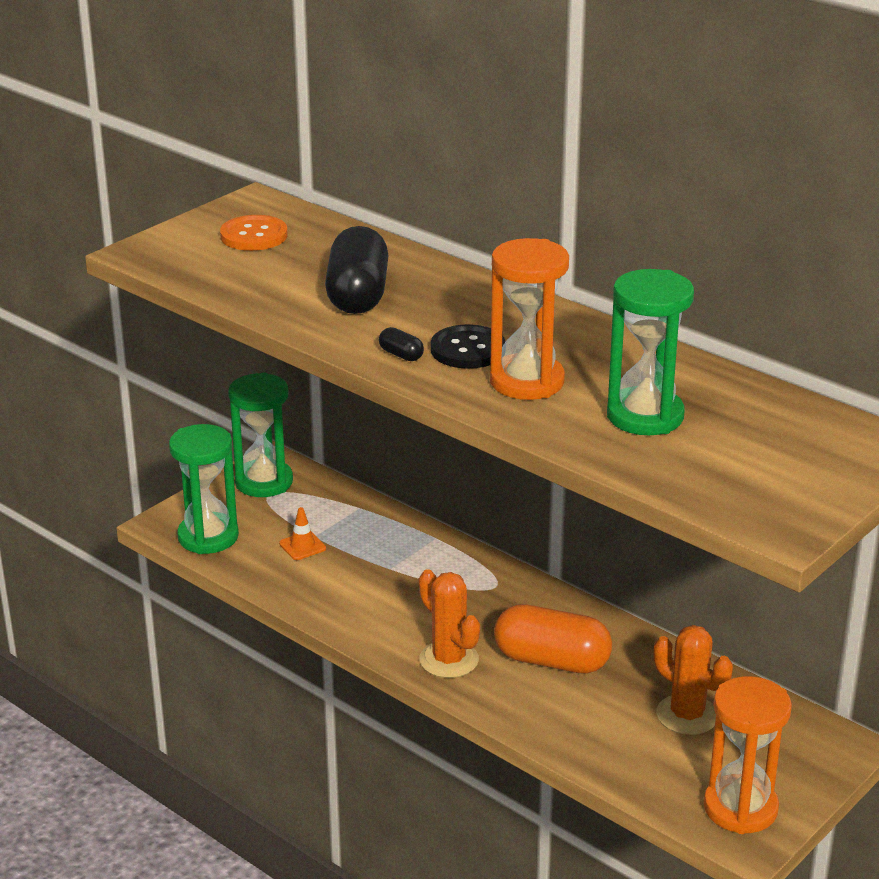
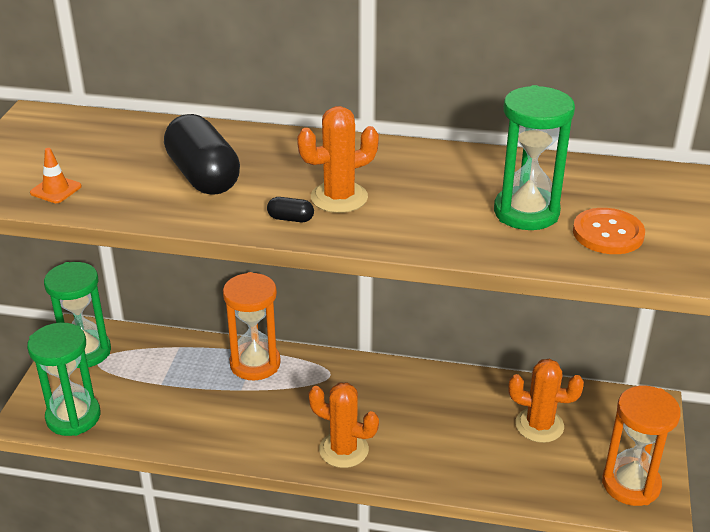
camera: 30 degrees left, 5 degrees up
(254, 235) = (62, 147): orange button -> orange button (608, 233)
(302, 546) = (158, 396): orange traffic cone -> orange traffic cone (56, 190)
(468, 350) = (339, 197): black button -> orange cactus
(527, 382) = (412, 211): orange hourglass -> orange hourglass (255, 363)
(552, 661) = (417, 420): orange capsule -> none

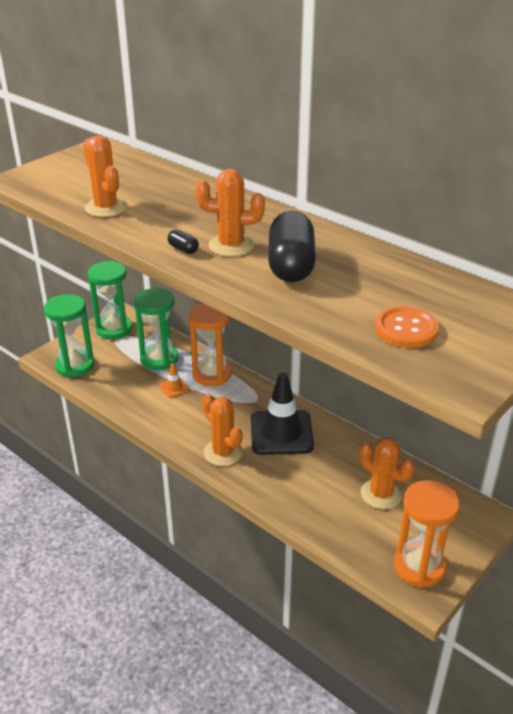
camera: 30 degrees right, 0 degrees up
(56, 190) = (62, 191): orange traffic cone -> orange traffic cone (174, 388)
(138, 195) = (106, 208): none -> orange cactus
(203, 176) = (158, 208): black capsule -> black capsule (291, 266)
(388, 401) = (281, 433): none -> black traffic cone
(526, 212) = (357, 295): green hourglass -> green hourglass (159, 359)

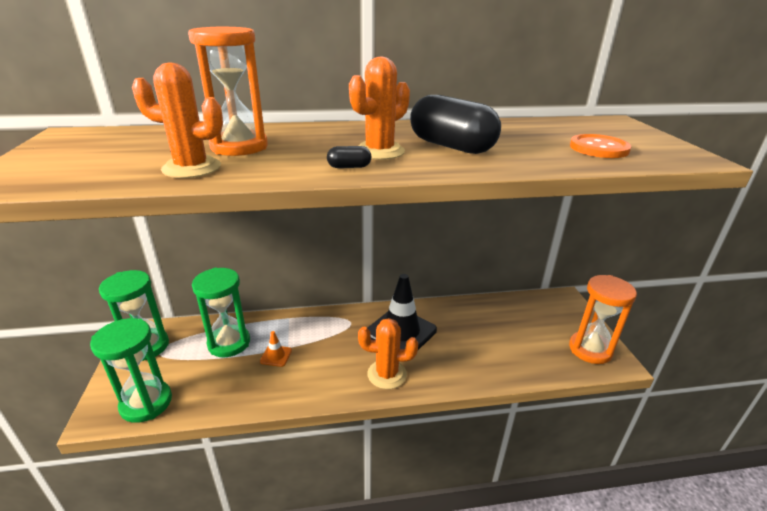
camera: 50 degrees left, 5 degrees down
(212, 374) = (291, 326): orange hourglass -> orange hourglass (239, 147)
(381, 494) = (509, 325): orange cactus -> none

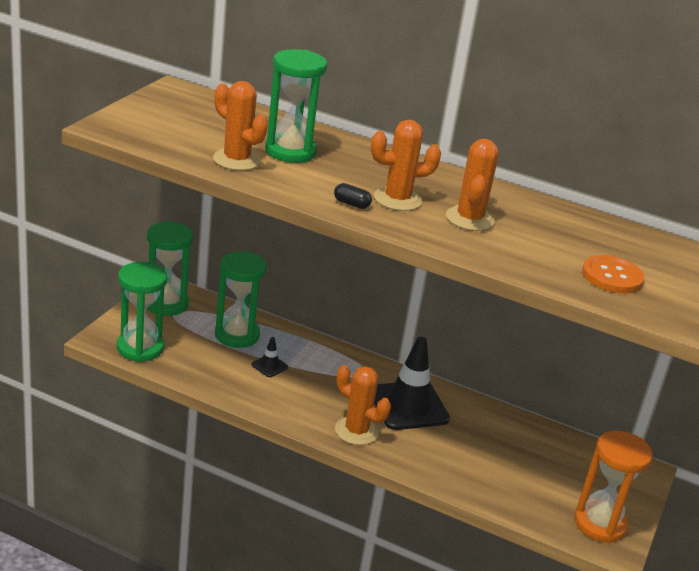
camera: 30 degrees right, 0 degrees up
(239, 147) = (290, 151): orange hourglass -> green hourglass
(276, 356) = (269, 366): orange traffic cone -> black traffic cone
(451, 146) = (469, 219): black capsule -> orange cactus

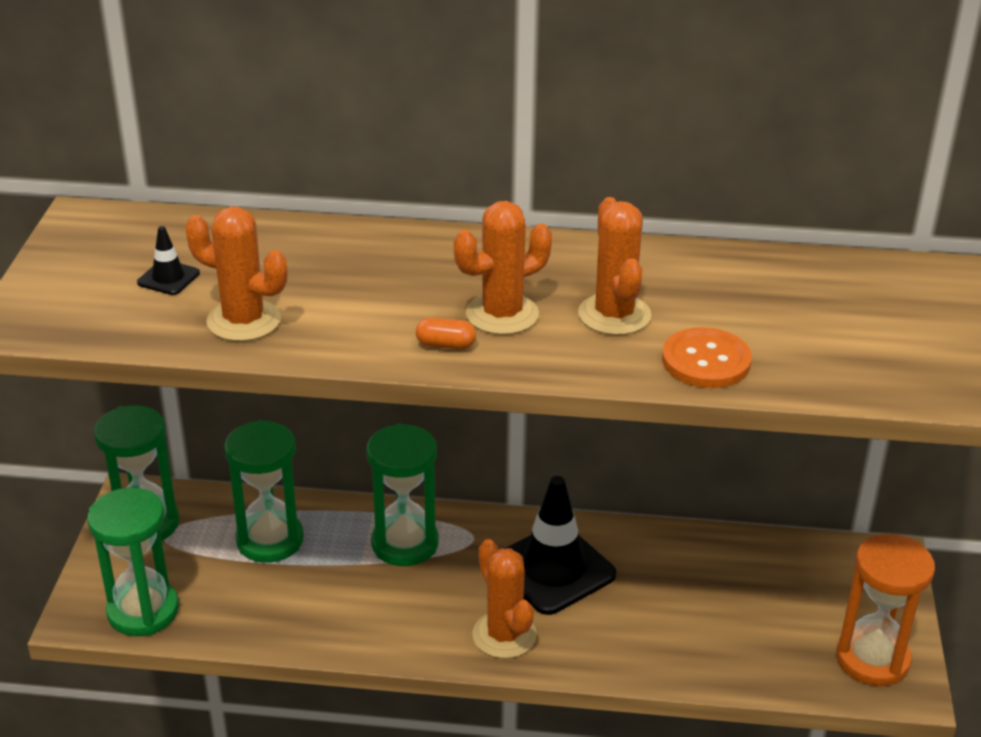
camera: 15 degrees left, 5 degrees up
(269, 366) = (338, 574): black traffic cone -> black traffic cone (168, 278)
(290, 151) = (310, 279): green hourglass -> green hourglass (405, 543)
(351, 204) = (445, 345): black capsule -> orange capsule
(356, 431) = (504, 635): orange cactus -> orange cactus turned 45 degrees clockwise
(612, 276) = (844, 348): orange button -> orange button (706, 361)

